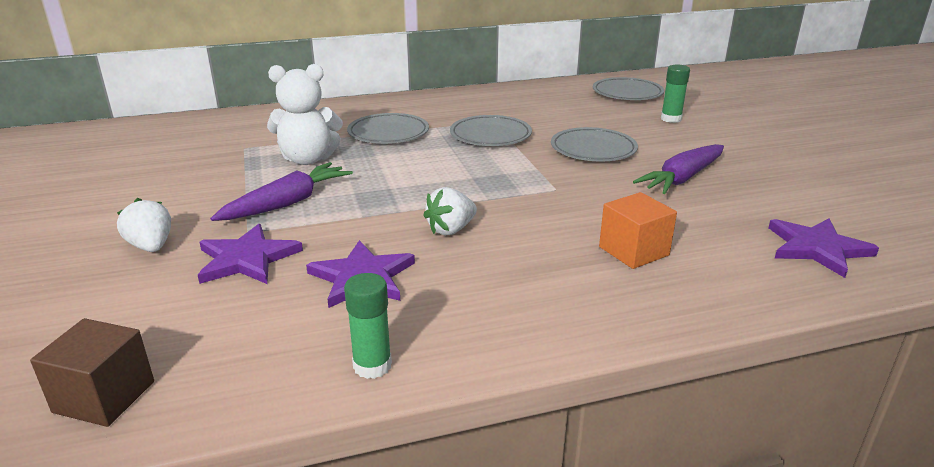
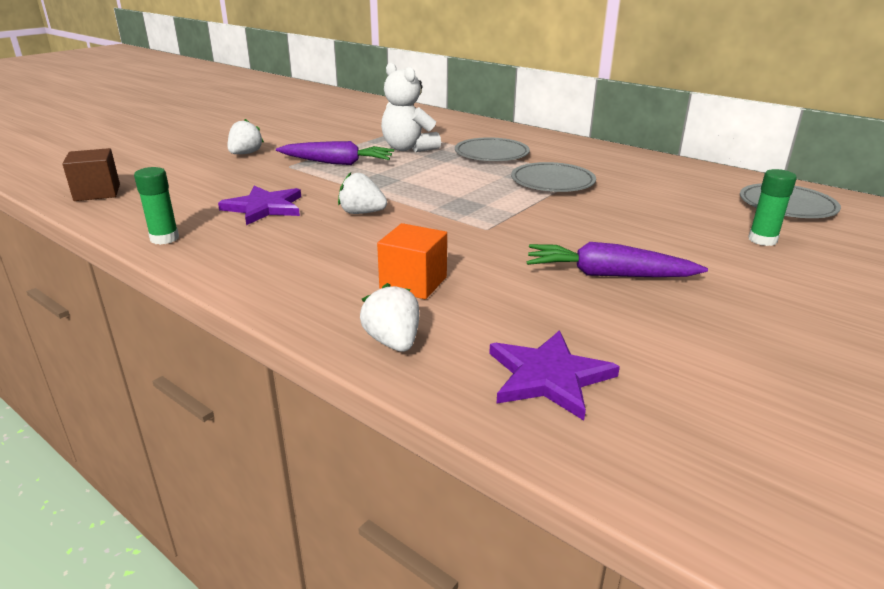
camera: 55 degrees right, 0 degrees up
(247, 259) = (255, 176): purple star -> none
(593, 149) = (600, 223): grey plate -> none
(734, 290) = (393, 342): none -> white strawberry

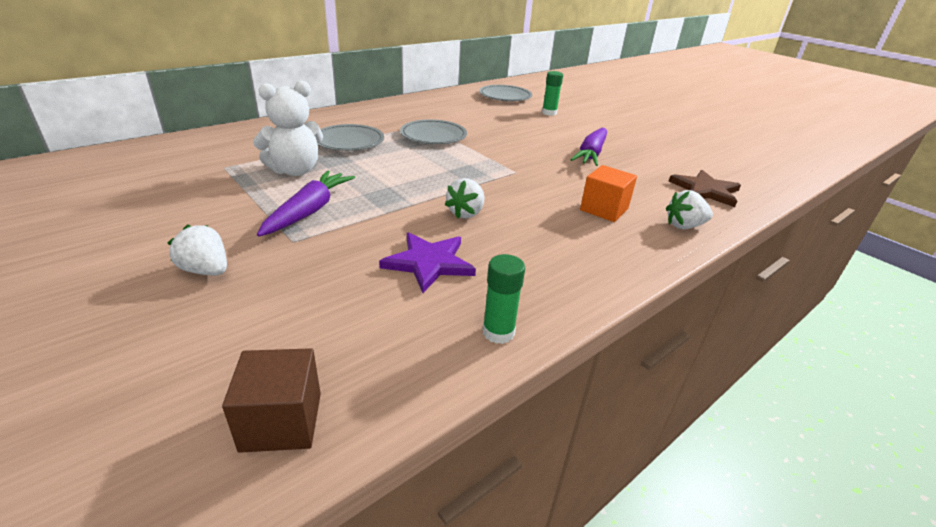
camera: 80 degrees left, 5 degrees up
(549, 377) = (705, 190): purple star -> brown star

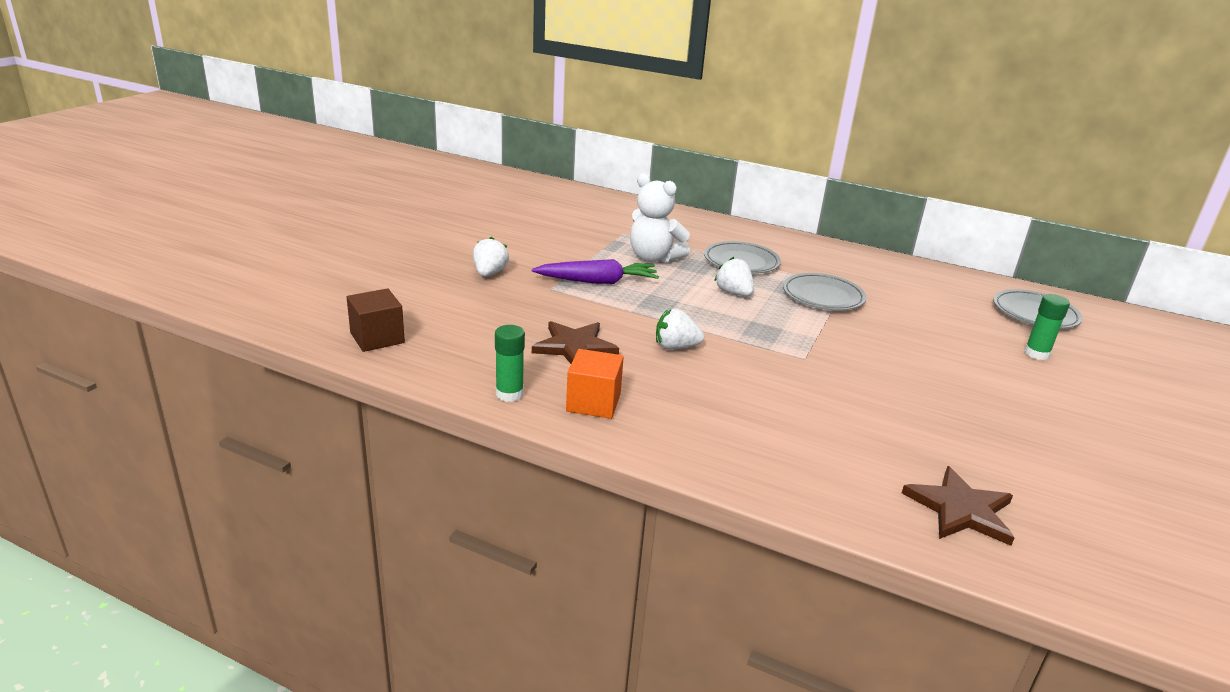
camera: 65 degrees right, 5 degrees down
(429, 263) = (574, 347): purple star -> brown star
(591, 154) = (939, 402): purple carrot -> none
(604, 209) = (786, 426): orange cube -> orange cube (593, 402)
(684, 226) = (817, 490): white strawberry -> white strawberry (733, 293)

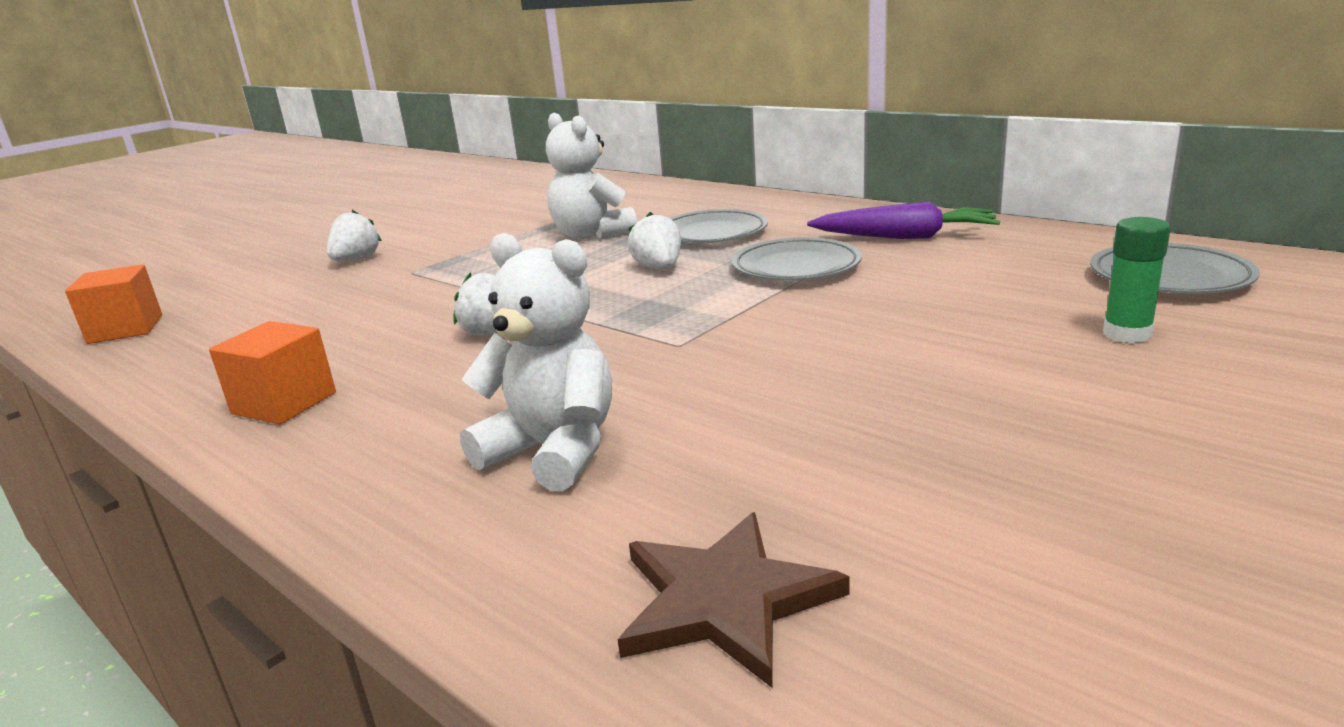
camera: 20 degrees right, 5 degrees down
(377, 338) = (125, 329): brown cube -> orange cube
(509, 394) = (188, 391): green glue stick -> none
(574, 347) = (352, 335): brown star -> none
(598, 281) = (482, 262): purple carrot -> purple carrot (905, 237)
(802, 433) = (553, 451): none -> white teddy bear

